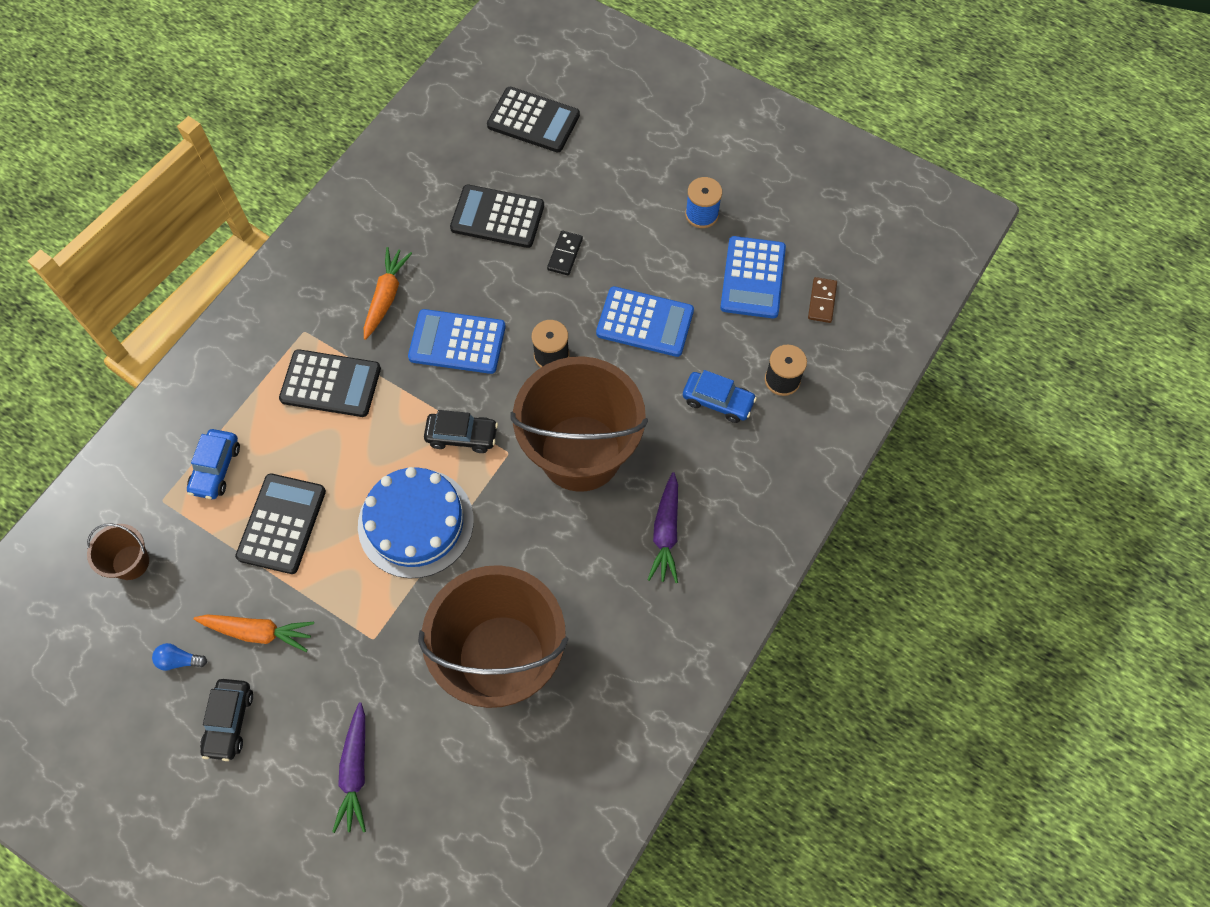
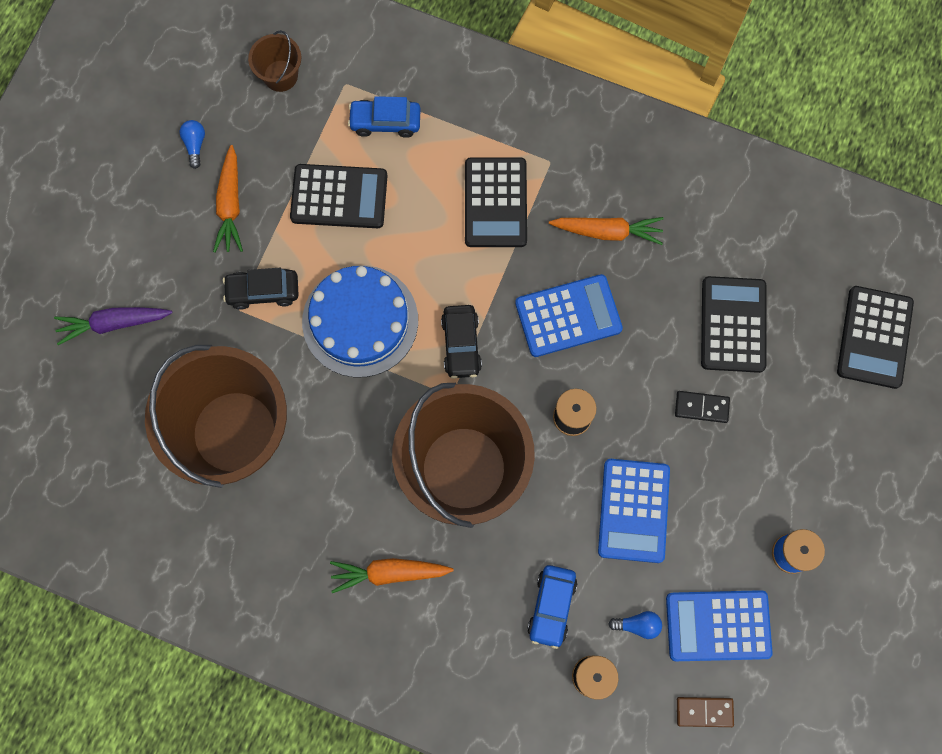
camera: 80 degrees right, 10 degrees up
(229, 721) = (145, 203): black car -> black car (263, 291)
(457, 342) = (568, 316): blue calculator -> blue calculator turned 75 degrees clockwise
(666, 532) = (390, 573): purple carrot -> orange carrot
(743, 337) = (637, 625): none -> blue light bulb

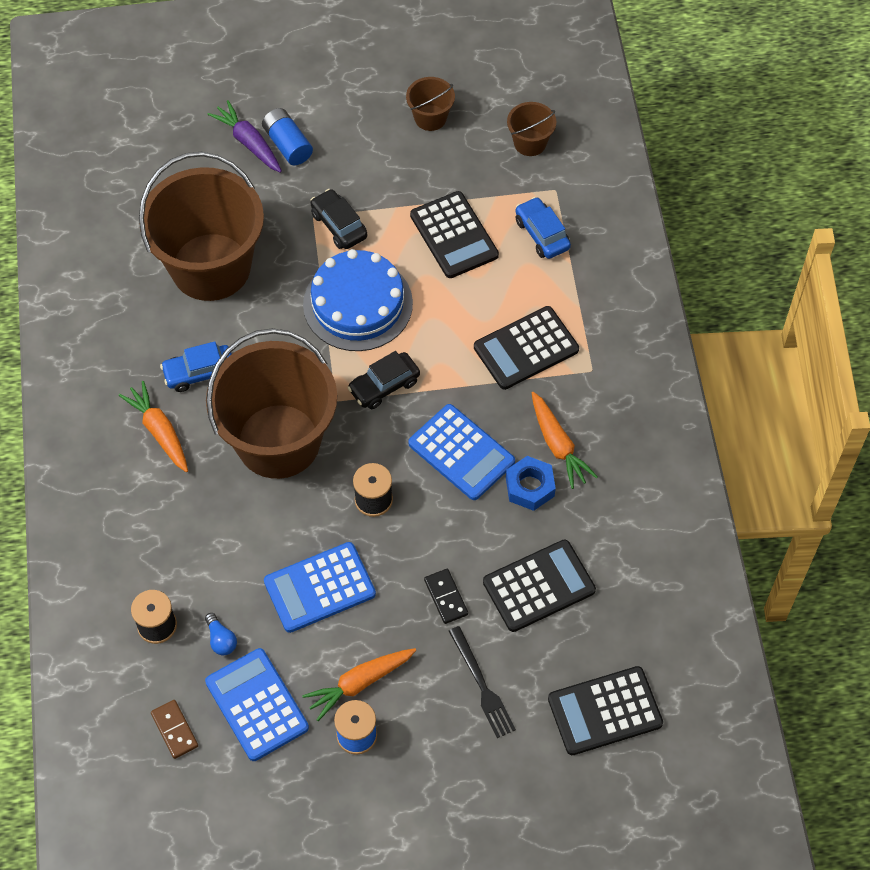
camera: 60 degrees right, 15 degrees down
(140, 289) = (287, 144): none -> blue battery
(195, 145) = (430, 118): blue light bulb -> brown bucket
(230, 204) = (396, 166): orange carrot -> orange carrot (360, 683)
(551, 606) = (199, 565): blue car -> blue car (199, 373)
(634, 278) = (530, 487): none -> blue nut
(800, 423) = (482, 685): none -> black fork

